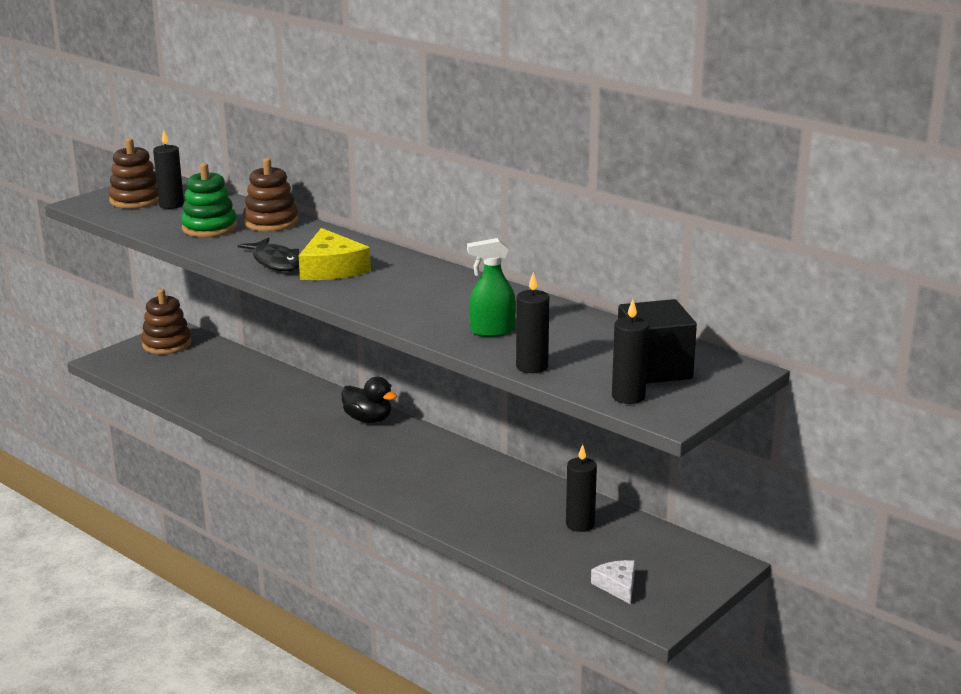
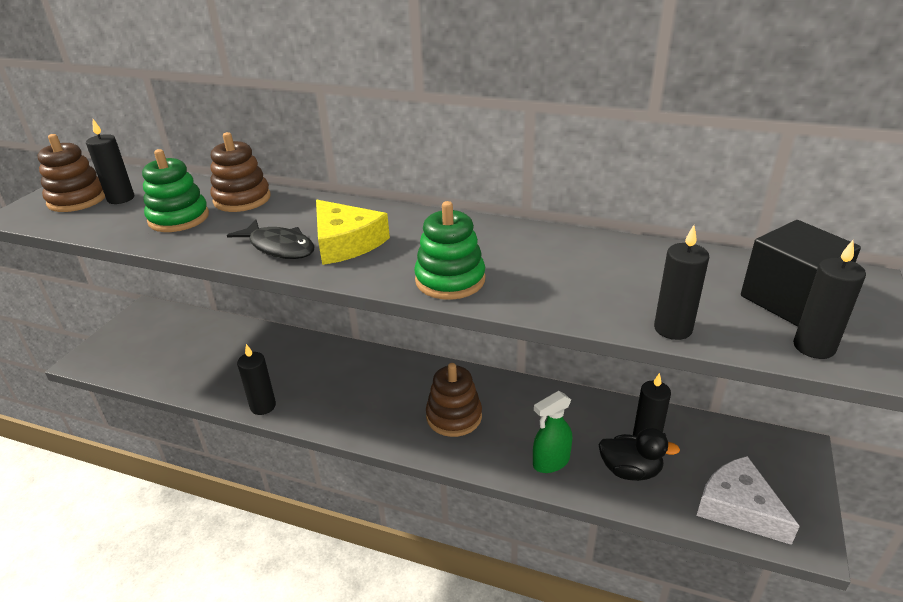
camera: 20 degrees left, 10 degrees up
(167, 344) = (142, 326): brown stacking toy -> brown stacking toy (454, 416)
(242, 426) = (263, 406): none -> black candle
(368, 419) = (379, 366): black duck -> black duck (630, 470)
(391, 307) = (450, 280): none -> green stacking toy
(492, 331) = (582, 288): green spray bottle -> green spray bottle (550, 462)
(617, 586) = (738, 507): white cheese -> white cheese, size x1.70

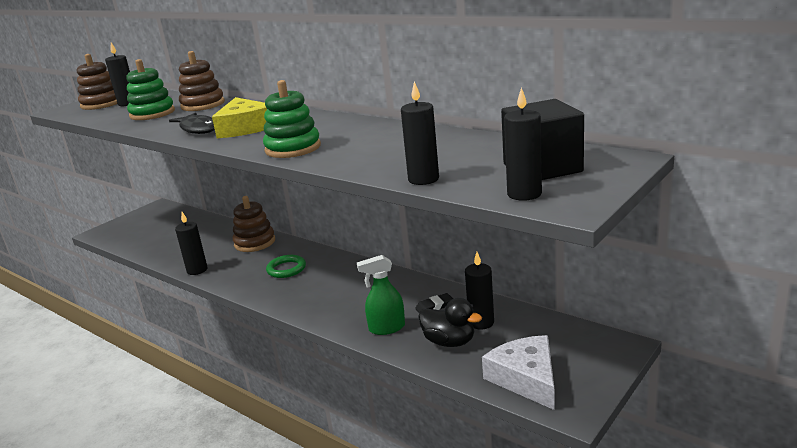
camera: 20 degrees right, 10 degrees down
(378, 391) = (286, 269): none -> green ring
(454, 416) = (331, 291): brown stacking toy -> brown stacking toy (255, 242)
(583, 423) = (434, 307): none -> black eraser

